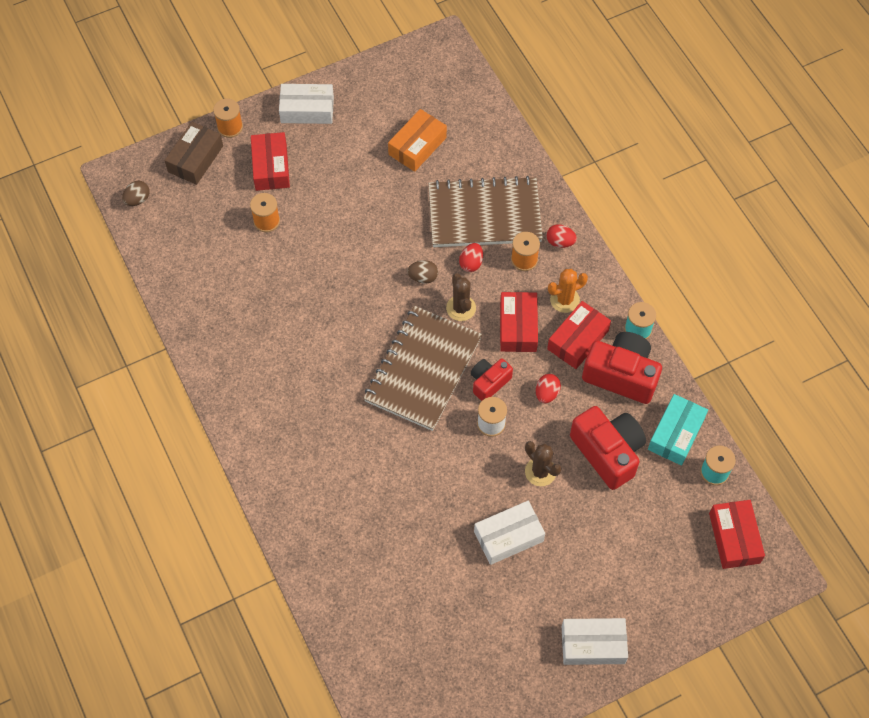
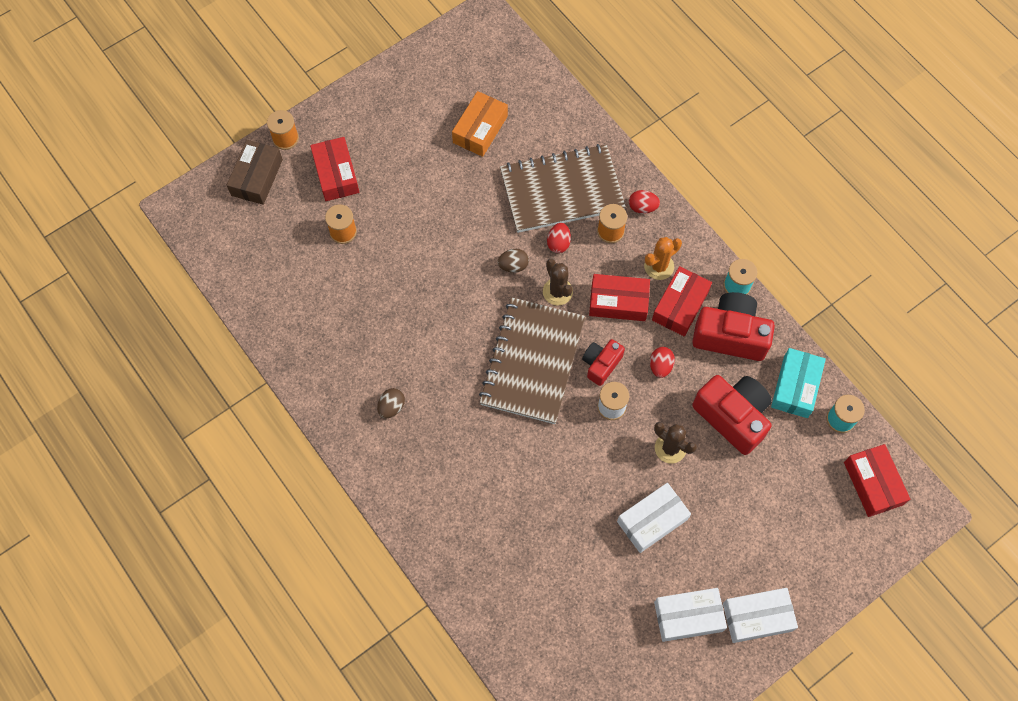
camera: 10 degrees left, 5 degrees up
(137, 199) = (206, 230): brown egg -> brown egg (391, 407)
(307, 110) = (361, 108): white box -> white box (688, 616)
(518, 327) = (618, 302): red box -> red box turned 75 degrees counterclockwise

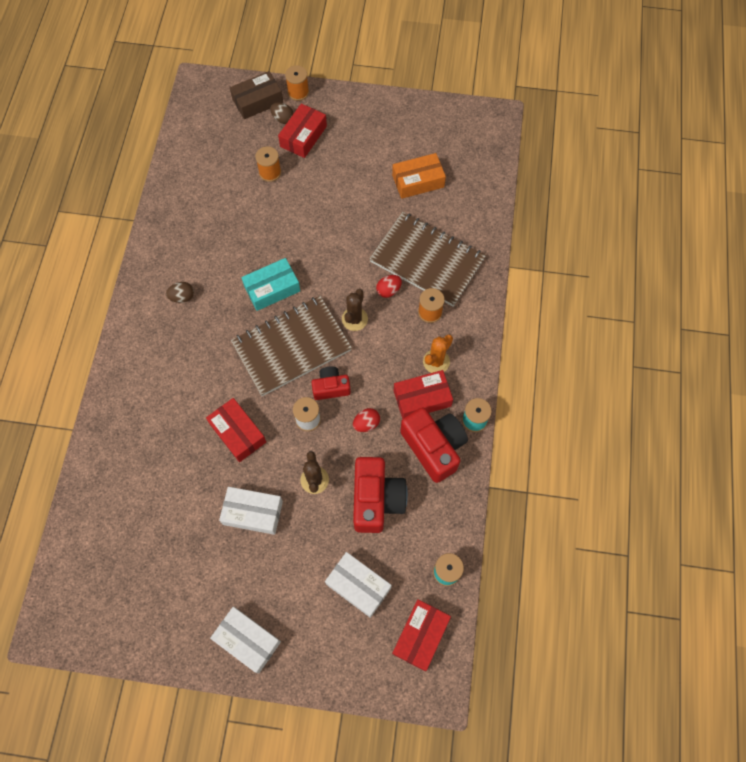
camera: 45 degrees right, 0 degrees up
(513, 265) = (345, 279): brown egg -> brown egg (283, 119)
(618, 302) = (385, 360): red box -> red box (238, 433)
(642, 207) = (467, 315): red egg -> none
(659, 266) = (436, 361): orange cactus -> orange cactus turned 60 degrees counterclockwise
(688, 616) = (206, 594): white box -> white box (358, 586)
(795, 387) = (440, 521): turquoise box -> turquoise box (272, 289)

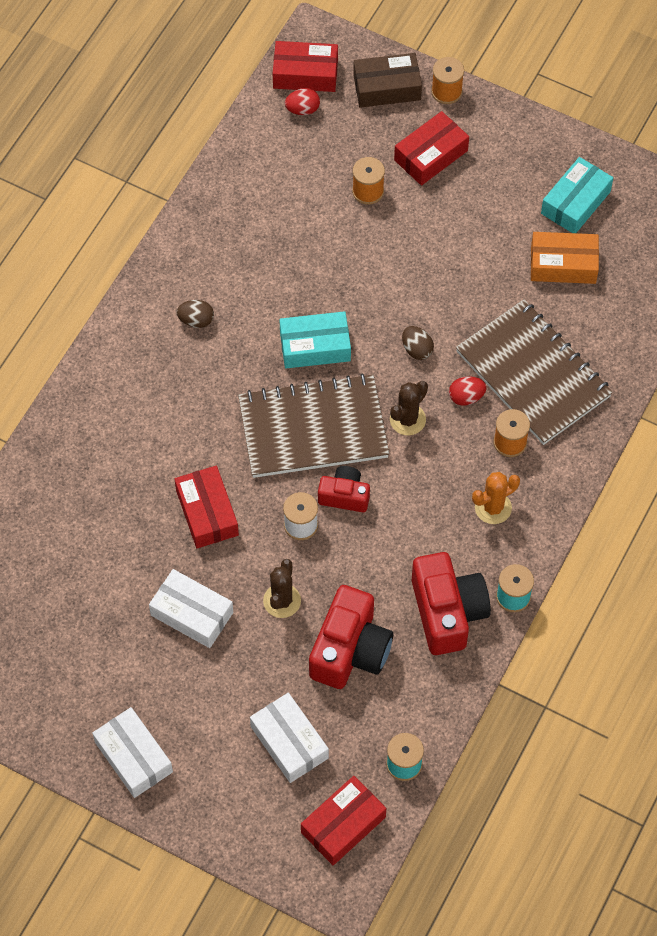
camera: 20 degrees right, 5 degrees down
(283, 119) = (412, 123): brown egg -> brown egg (417, 349)
(366, 424) = (372, 555): red egg -> red egg (302, 109)
(410, 138) = (575, 202): none -> turquoise box
(422, 398) = (456, 547): red box -> red box (305, 74)

